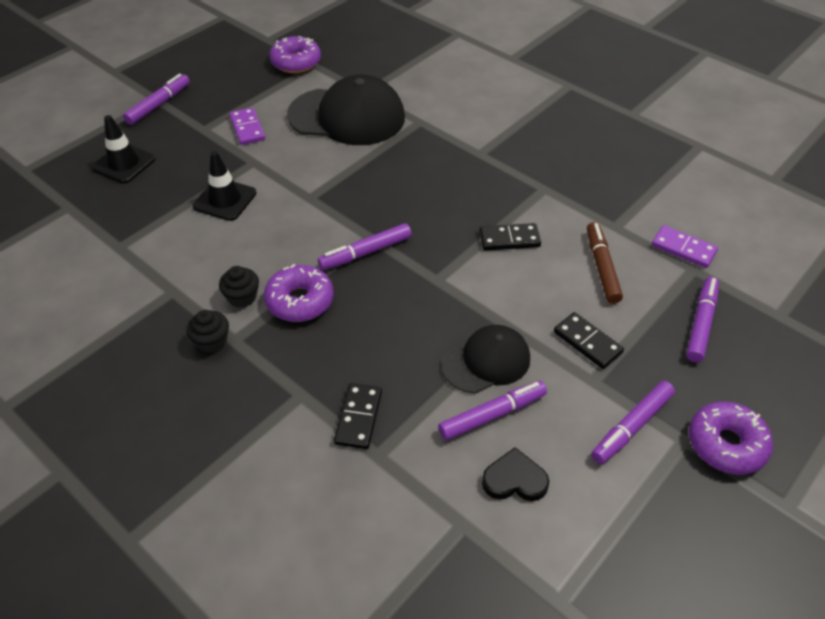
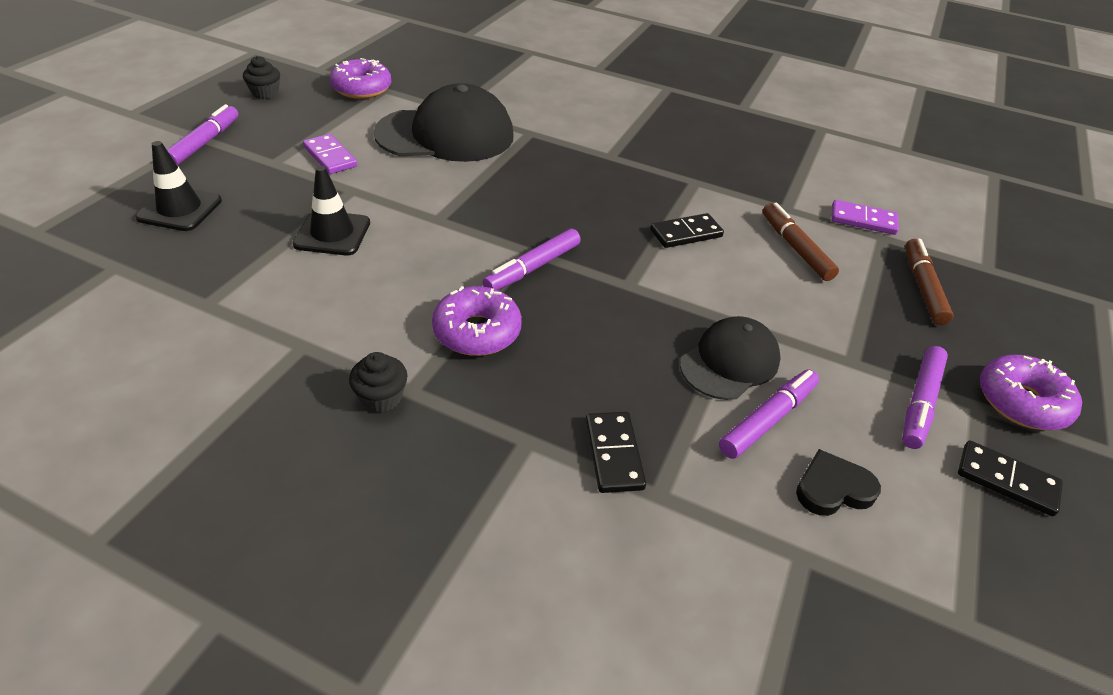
camera: 20 degrees left, 5 degrees down
(242, 297) = (400, 338): black cupcake -> black cupcake (265, 93)
(587, 342) = (824, 323): black domino -> black domino (1006, 480)
(701, 324) = (922, 287): purple marker -> brown marker

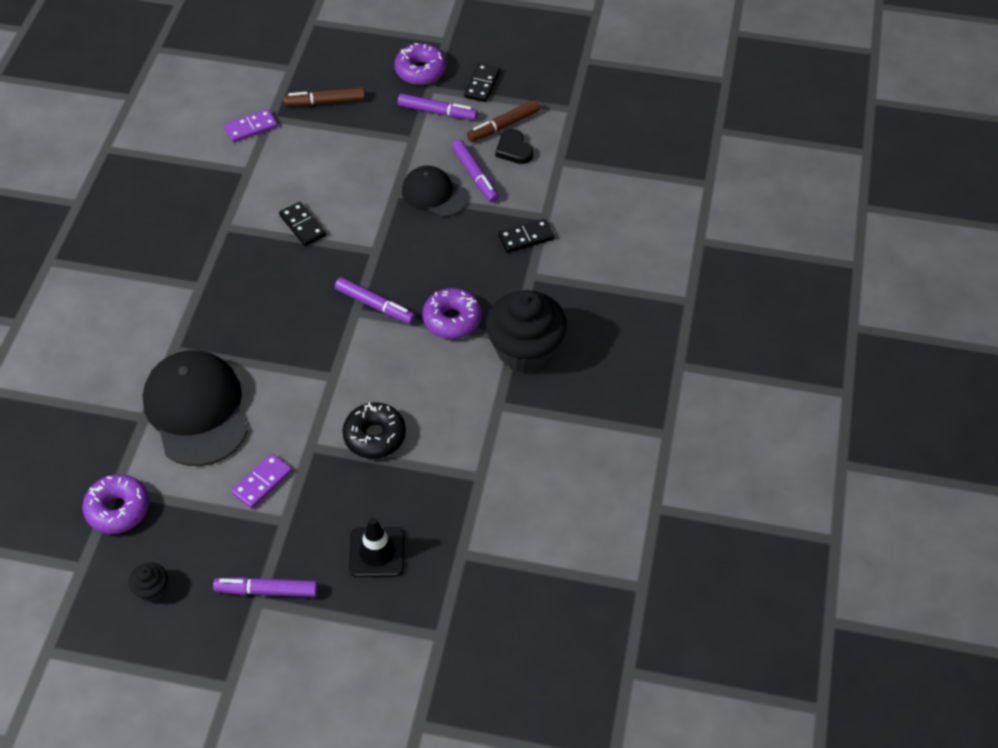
camera: 100 degrees left, 10 degrees up
(332, 233) = (375, 436): black traffic cone -> black donut
(381, 397) = (525, 350): black cupcake -> black cupcake, size x2.30
(767, 419) = (475, 176): purple marker -> purple marker turned 150 degrees counterclockwise
(795, 248) = (300, 165): brown marker -> brown marker (503, 126)
(863, 220) = (251, 128): purple domino -> purple domino turned 60 degrees clockwise

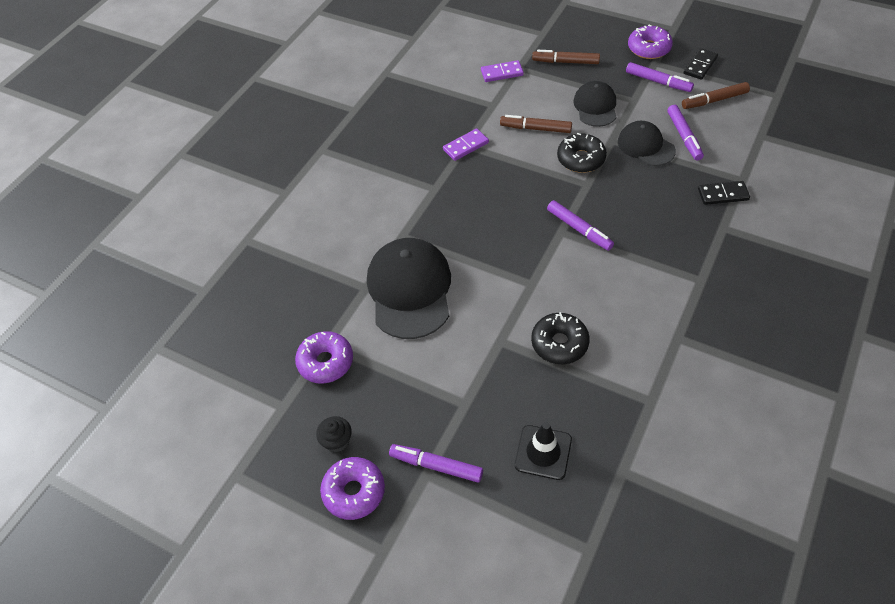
camera: 20 degrees right, 0 degrees up
(262, 482) = (452, 364): purple domino -> purple domino (466, 146)
(303, 225) = (529, 154): black domino -> none
(304, 193) = (535, 129): none -> brown marker
(363, 222) = (581, 159): none -> black donut
(370, 154) = (595, 106): none -> black cap
(452, 319) = (646, 253): purple donut -> purple donut (354, 492)
(514, 150) = (721, 120): black heart -> none
(525, 350) = (710, 292): black cupcake -> none

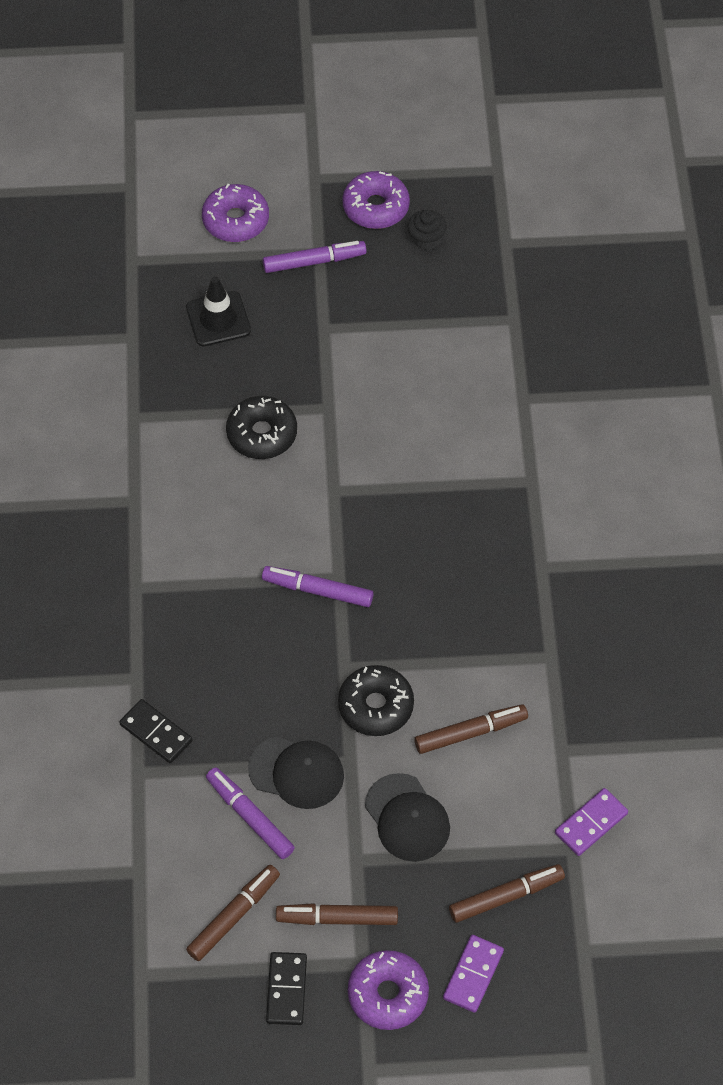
camera: 145 degrees right, 5 degrees up
(326, 362) = (499, 301): purple donut -> purple donut (235, 220)
(410, 290) = (470, 418): black cap -> none
(466, 146) = (548, 654): purple domino -> purple domino (473, 975)
(658, 82) = (337, 918): purple marker -> brown marker
(723, 194) = (156, 733): black domino -> black domino turned 75 degrees clockwise

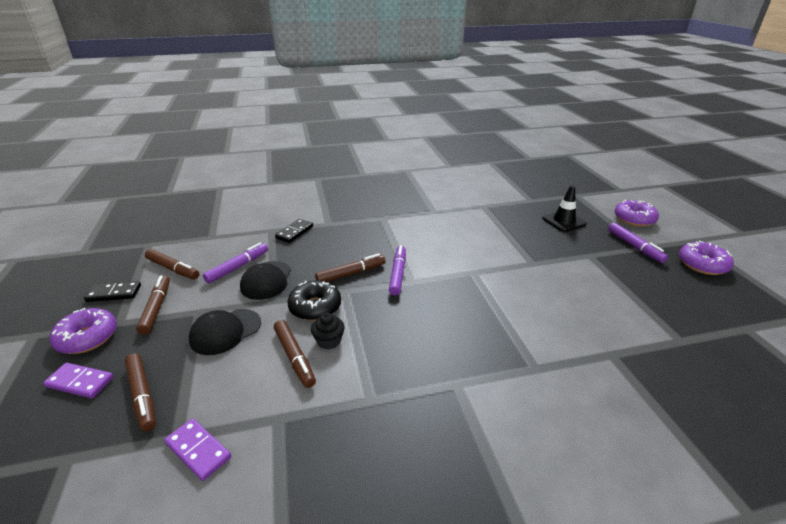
camera: 80 degrees right, 25 degrees down
(262, 434) = (498, 242): black donut -> none
(303, 653) = (351, 273): none -> brown marker
(426, 239) = (703, 288): black cupcake -> black cupcake (329, 341)

